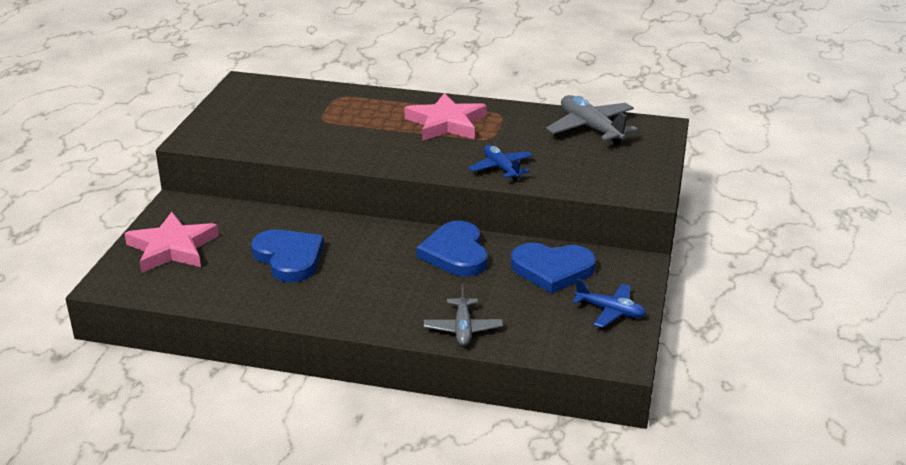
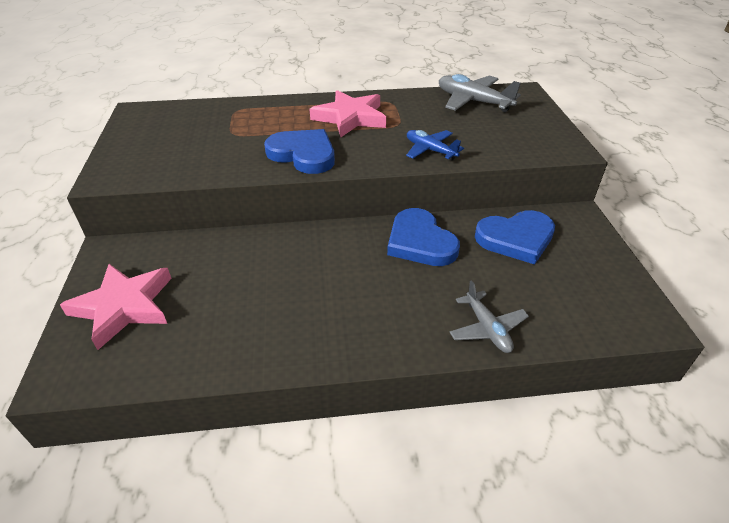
camera: 20 degrees left, 10 degrees up
(289, 258) = (261, 287): blue heart -> blue heart (303, 154)
(610, 311) = (598, 270): blue plane -> none

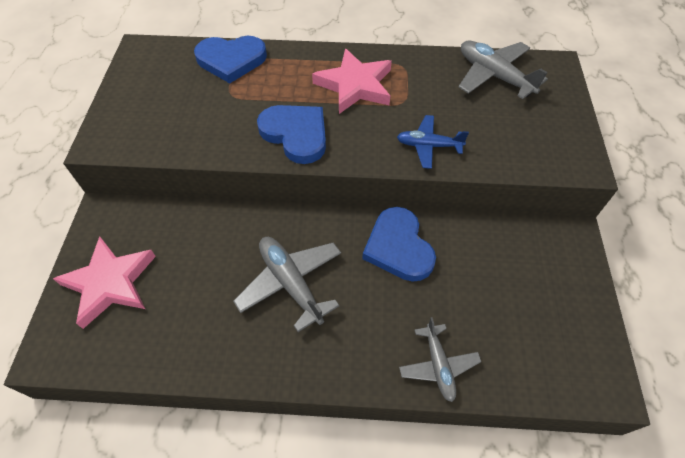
camera: 10 degrees right, 15 degrees up
(320, 282) = (291, 283): none -> grey plane
(430, 150) = (428, 146): blue plane -> blue plane turned 45 degrees counterclockwise
(516, 239) = (497, 258): blue heart -> blue heart (231, 60)

